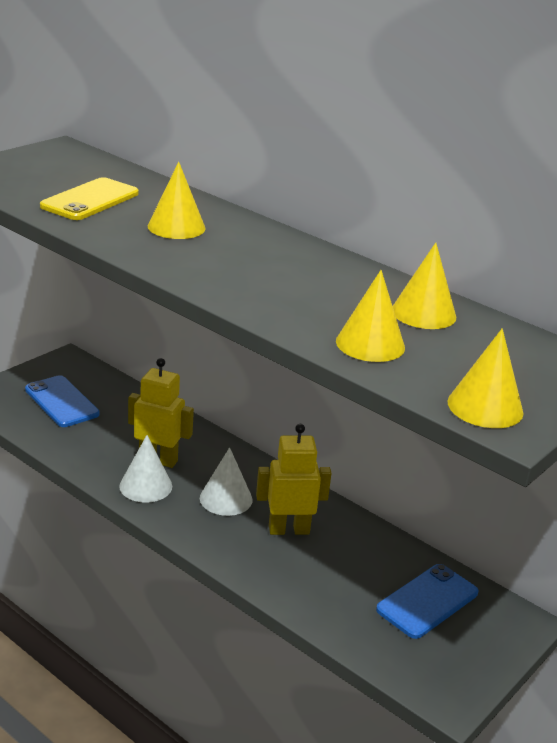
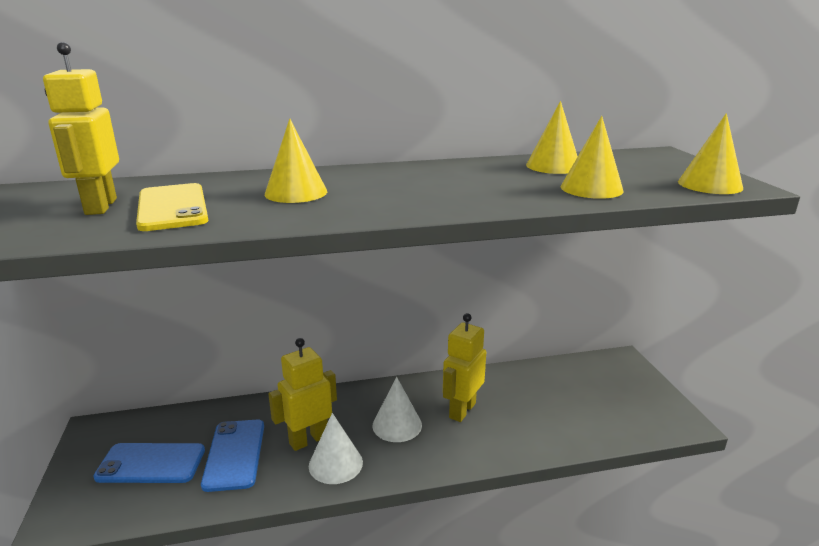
camera: 50 degrees left, 5 degrees down
(64, 179) = (100, 206): none -> yellow robot
(427, 601) = (583, 385): blue phone -> blue phone (234, 454)

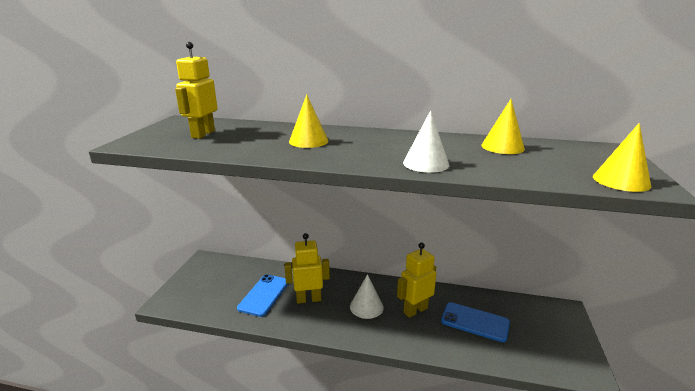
camera: 25 degrees right, 0 degrees up
(151, 463) = (220, 286): blue phone -> blue phone (475, 322)
(172, 207) = (235, 140): yellow phone -> none
(335, 463) = (315, 318): white cone -> white cone (426, 163)
(591, 188) = (511, 168): yellow cone -> none

